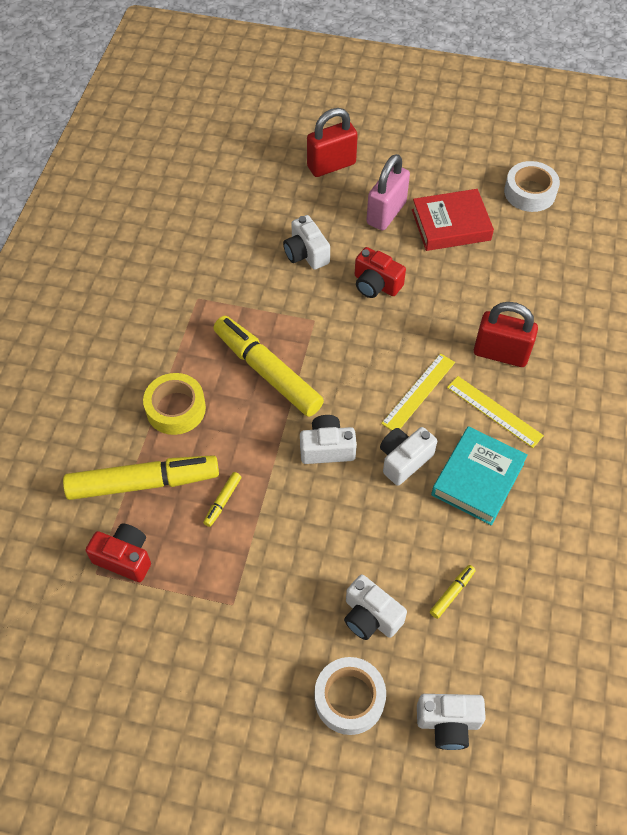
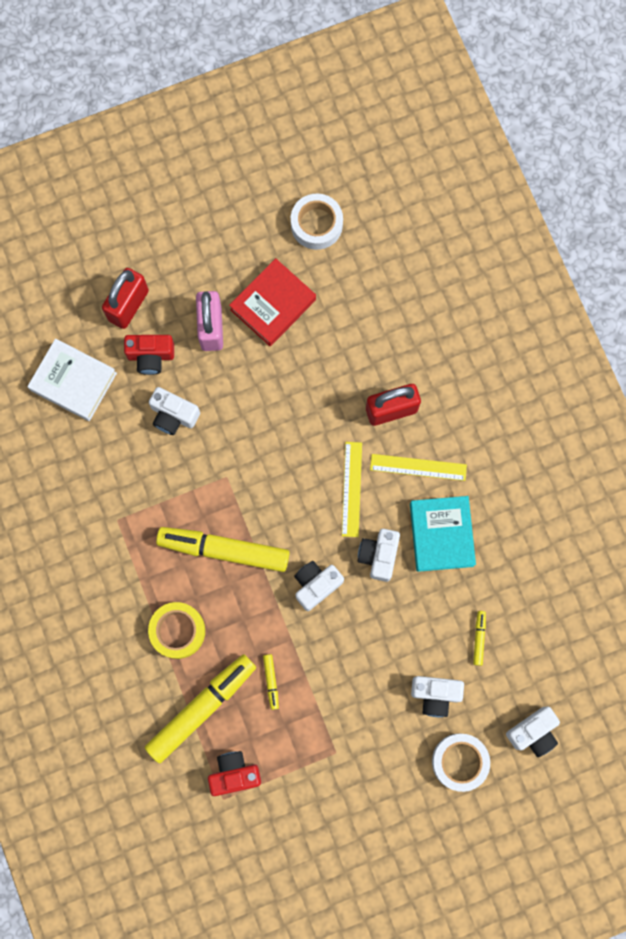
camera: 35 degrees left, 20 degrees up
(246, 189) = (73, 382): none -> white book
(376, 284) = (252, 408): red camera -> red camera (151, 356)

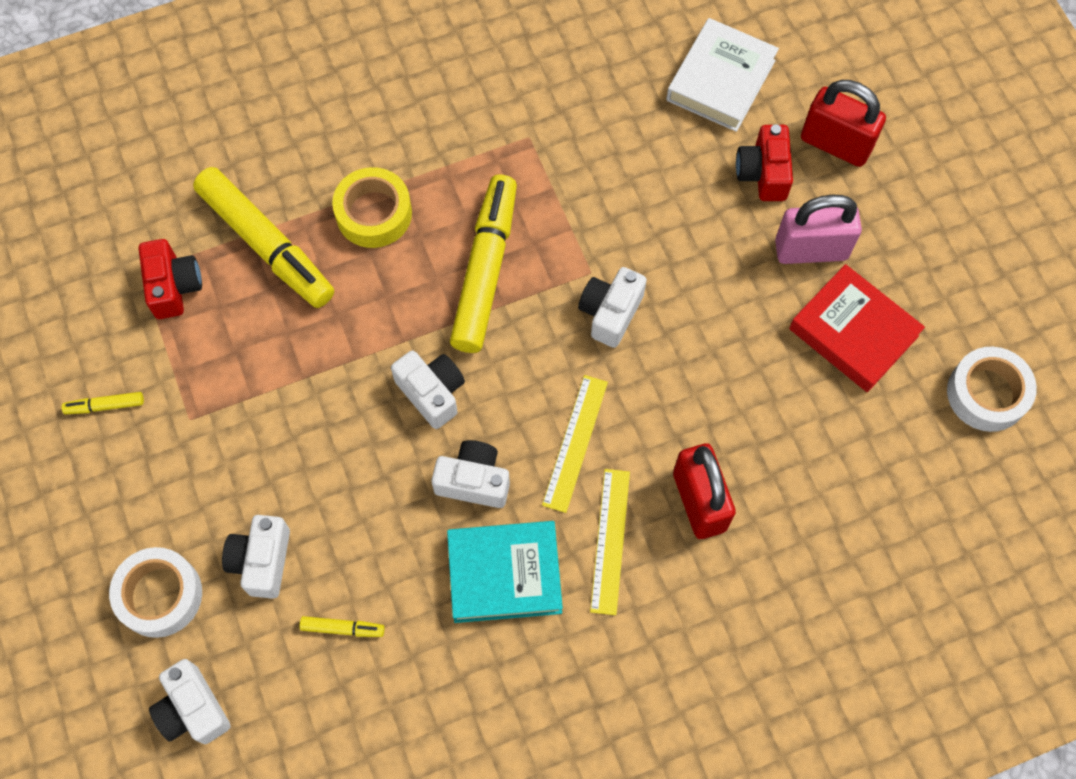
camera: 90 degrees right, 10 degrees down
(173, 415) = (678, 203): white camera -> white camera (610, 313)
(271, 681) = (296, 332): yellow marker -> yellow marker (105, 406)
(351, 489) = (575, 442): yellow ruler -> yellow ruler turned 75 degrees counterclockwise

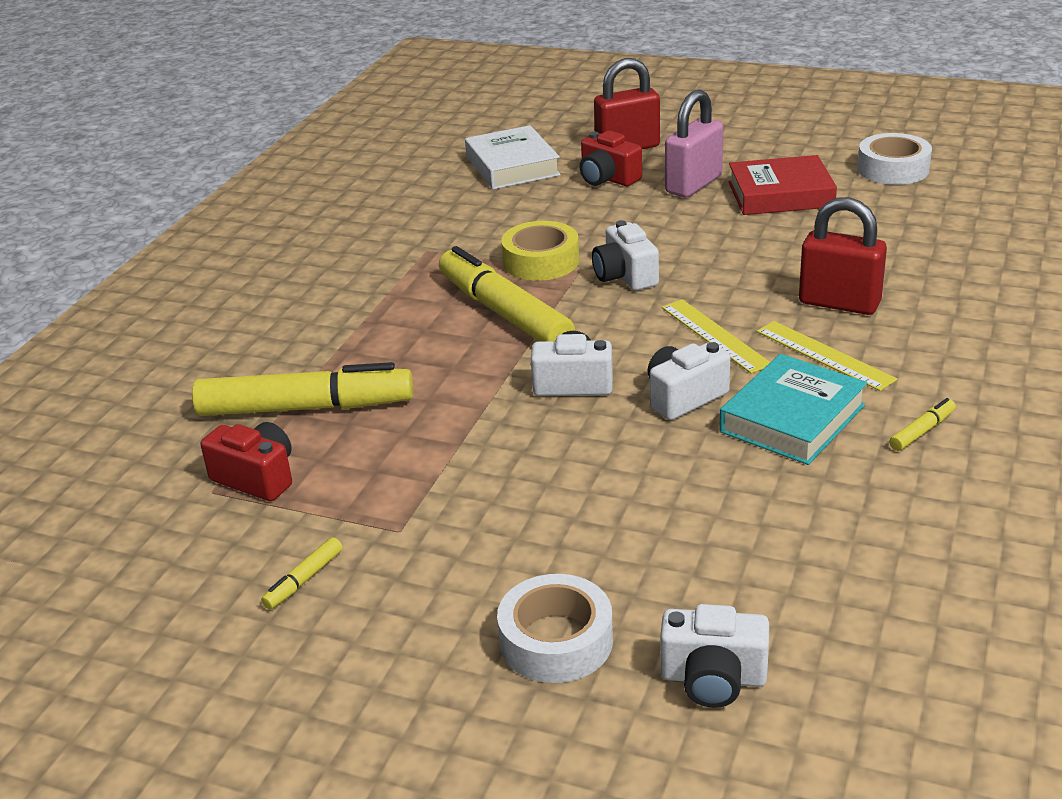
camera: 45 degrees left, 35 degrees down
(262, 561) = (606, 552): white camera -> none
(343, 628) = (738, 533): yellow marker -> yellow marker (922, 431)
(374, 213) = (370, 342): yellow tape -> yellow tape (541, 261)

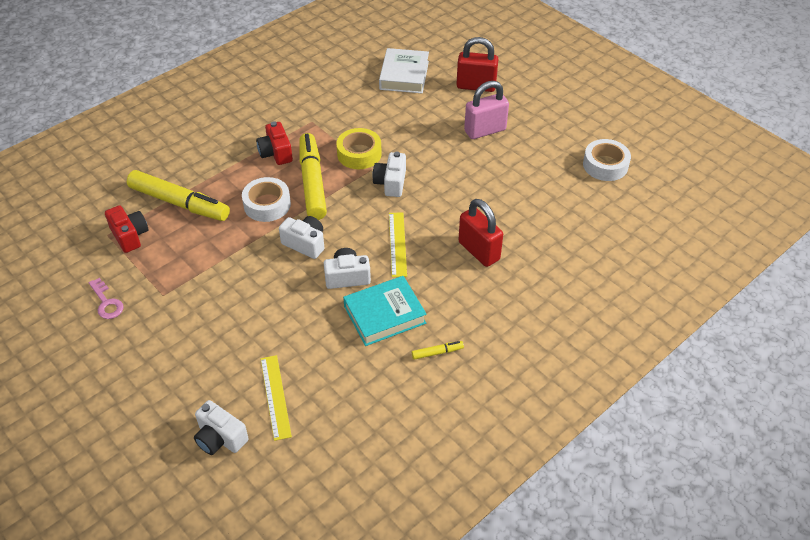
camera: 25 degrees right, 15 degrees up
(303, 580) = (106, 303): yellow marker -> pink key
(556, 641) = (176, 386): white tape -> white tape (267, 204)
(607, 178) = (444, 106): red camera -> red camera (276, 153)
(780, 194) = (524, 158): red book -> none
(824, 355) = (437, 282): yellow ruler -> yellow ruler (275, 396)

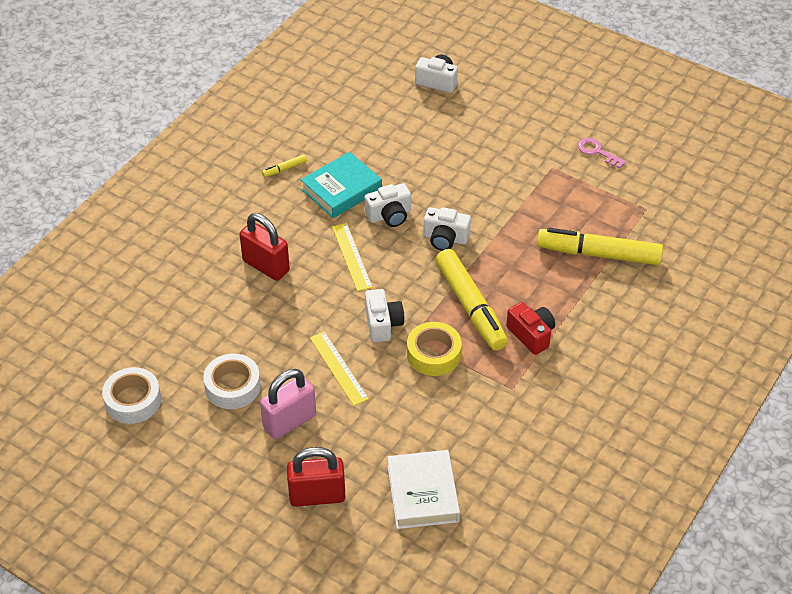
camera: 165 degrees right, 0 degrees up
(130, 236) = (623, 212): red camera -> none
(267, 204) = (506, 271): white tape -> white tape (233, 386)
(275, 396) = (409, 114): yellow ruler -> yellow ruler (338, 368)

